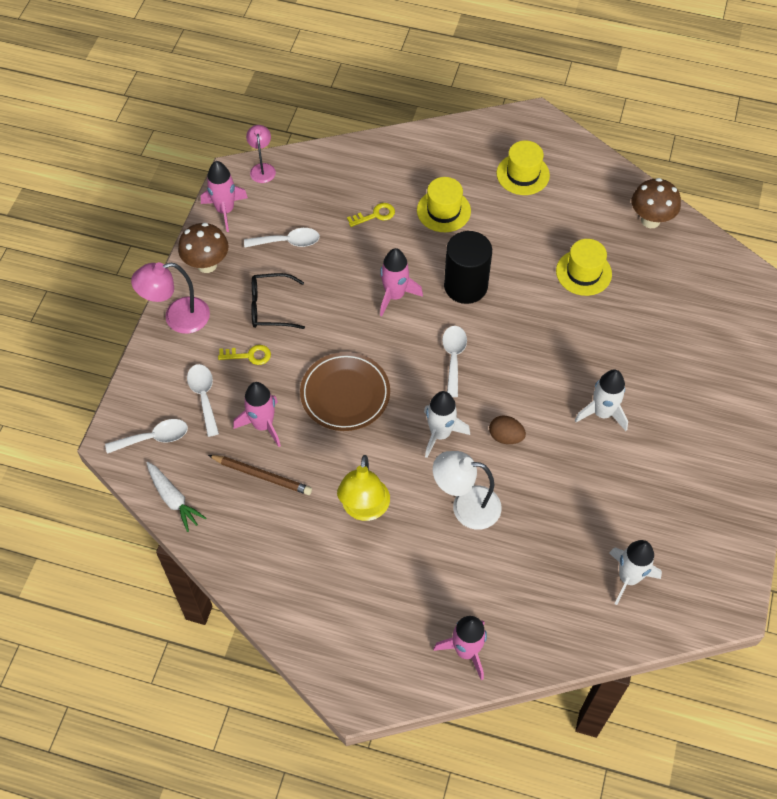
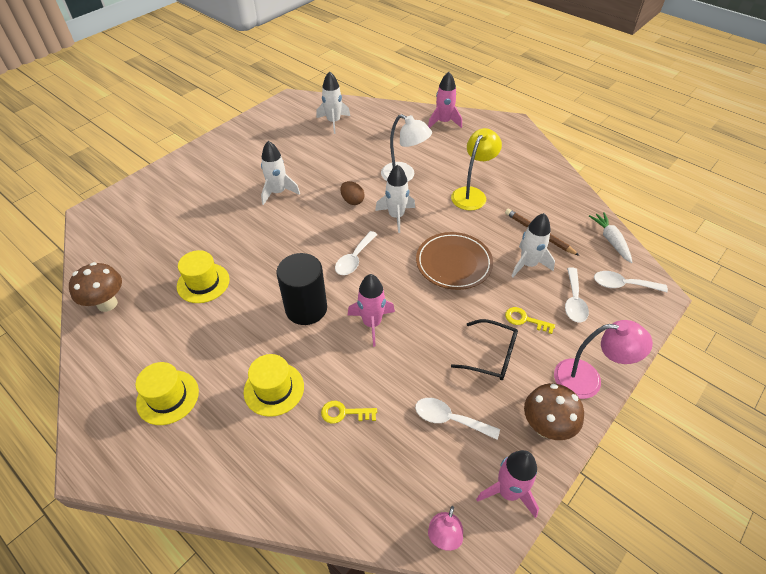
camera: 155 degrees left, 10 degrees down
(263, 425) = (528, 264): pink rocket -> white rocket

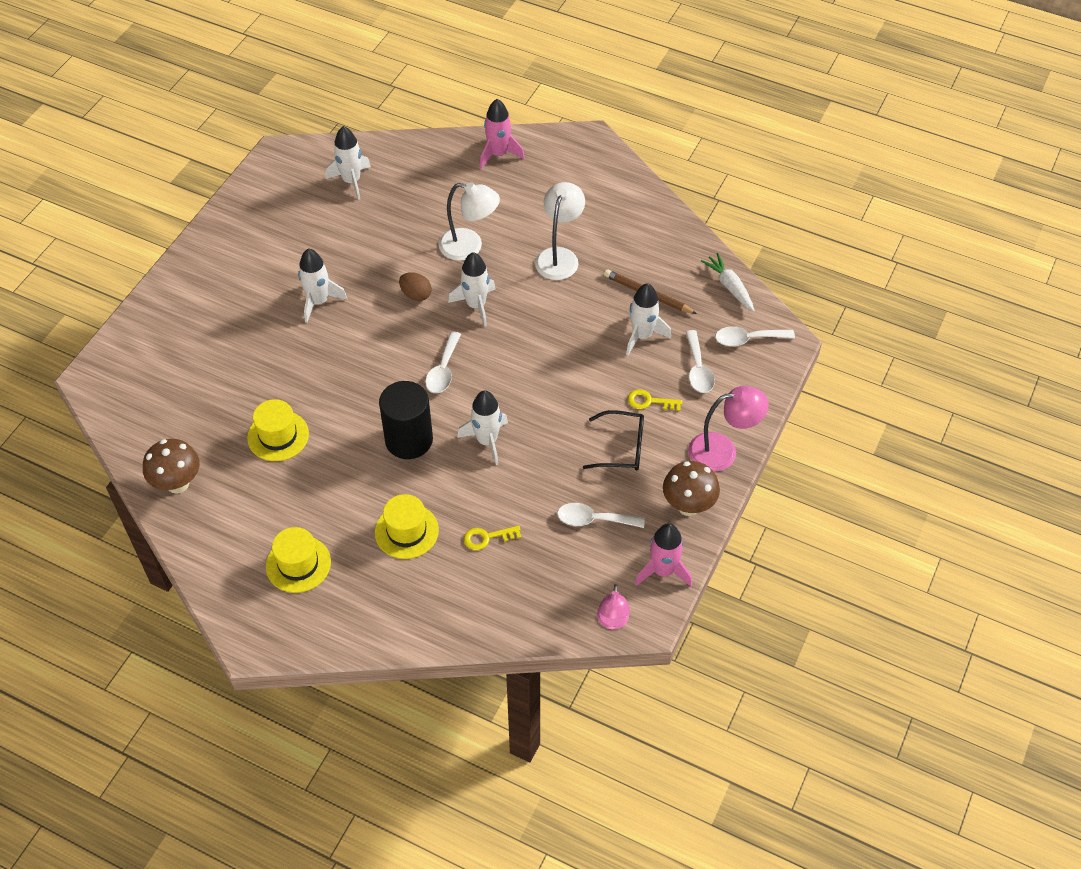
camera: 15 degrees left, 5 degrees up
(372, 323) = (487, 441): pink rocket -> white rocket
(453, 263) = (558, 352): brown plate -> none
(472, 194) = (559, 256): yellow lamp -> white lamp

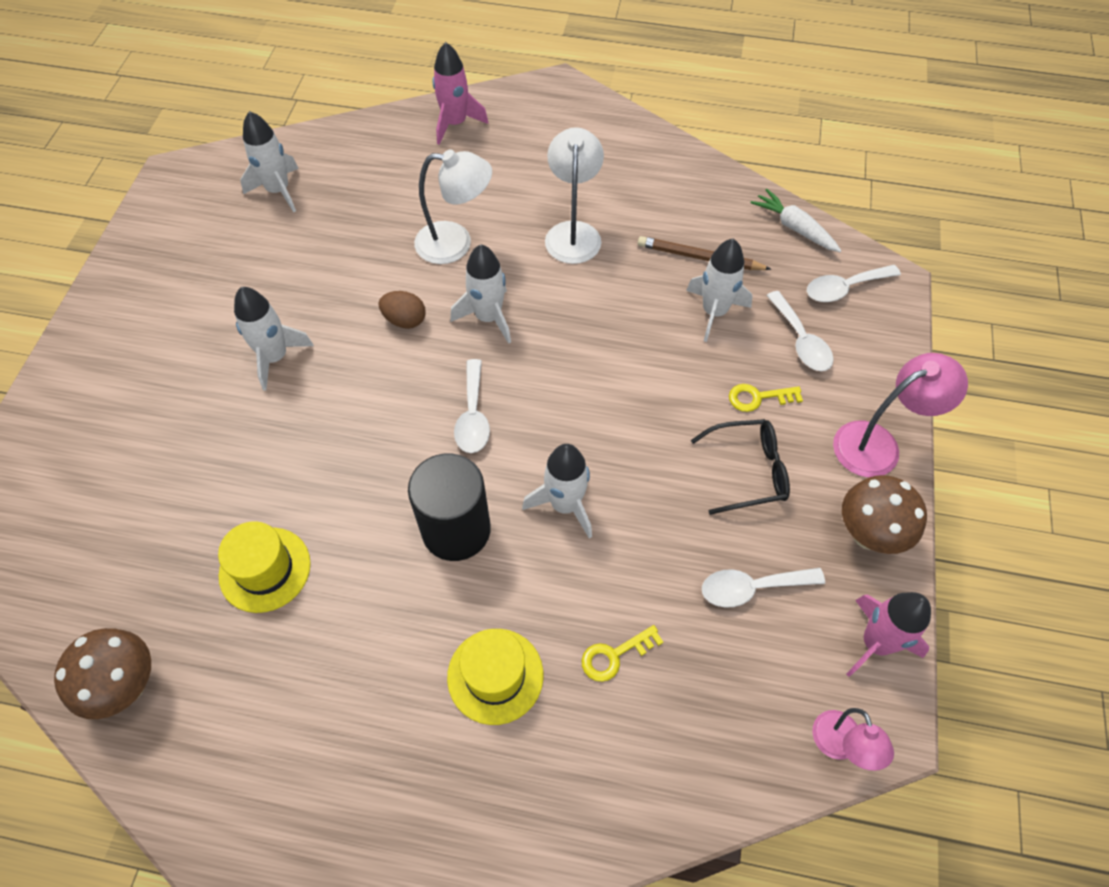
camera: 15 degrees left, 5 degrees up
(298, 564) = (347, 776): yellow hat -> none

